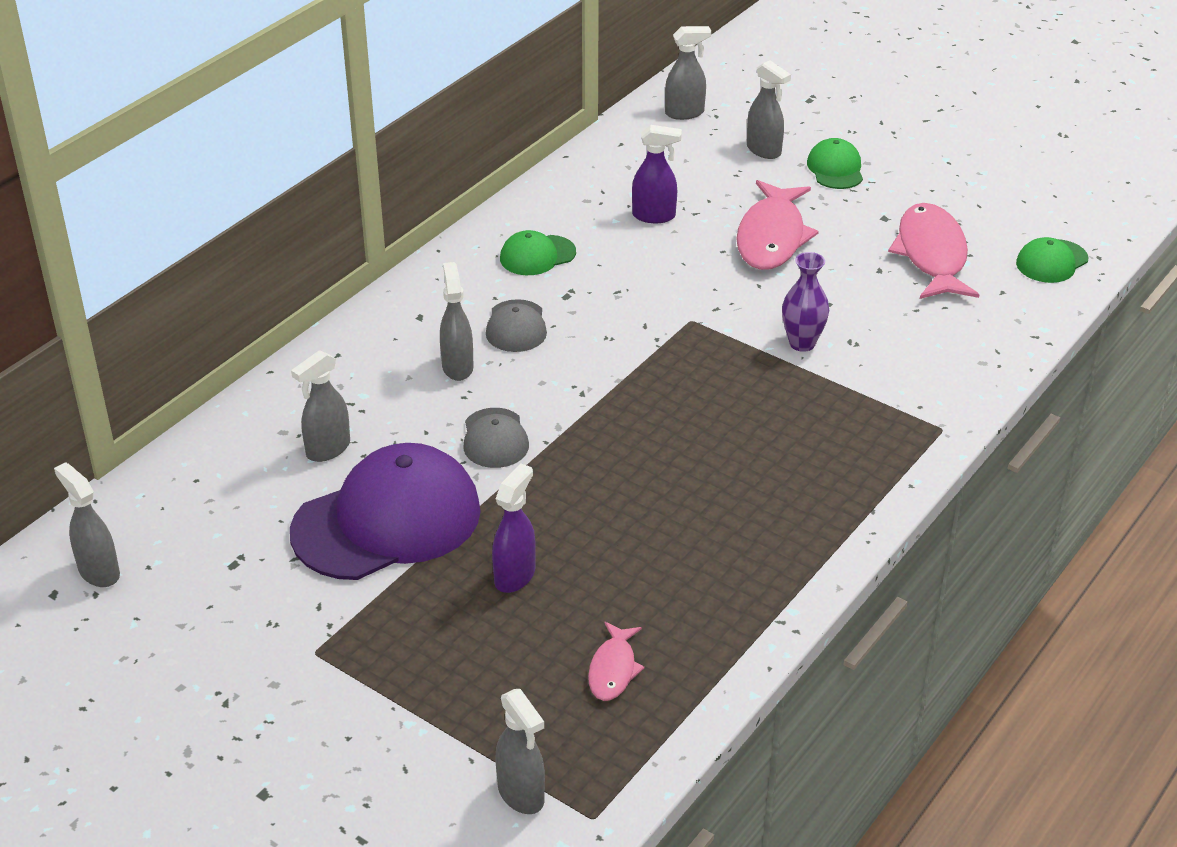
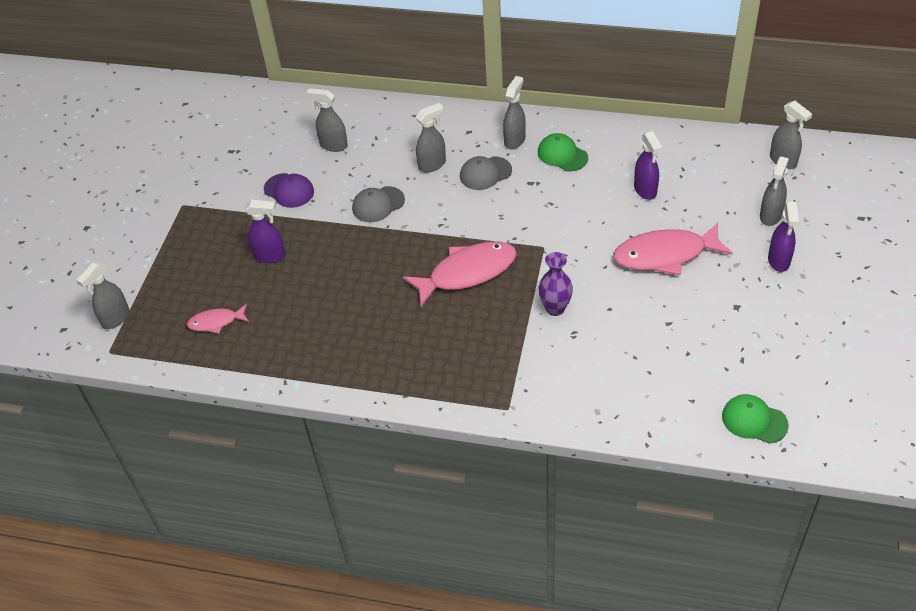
camera: 70 degrees right, 10 degrees up
(99, 572) = (205, 110): grey spray bottle -> grey spray bottle (515, 140)
(387, 521) = (289, 190): purple cap -> purple cap, size x0.48
(835, 169) = (778, 261): green cap -> purple spray bottle
(932, 255) = (709, 347): pink fish -> pink fish (467, 273)

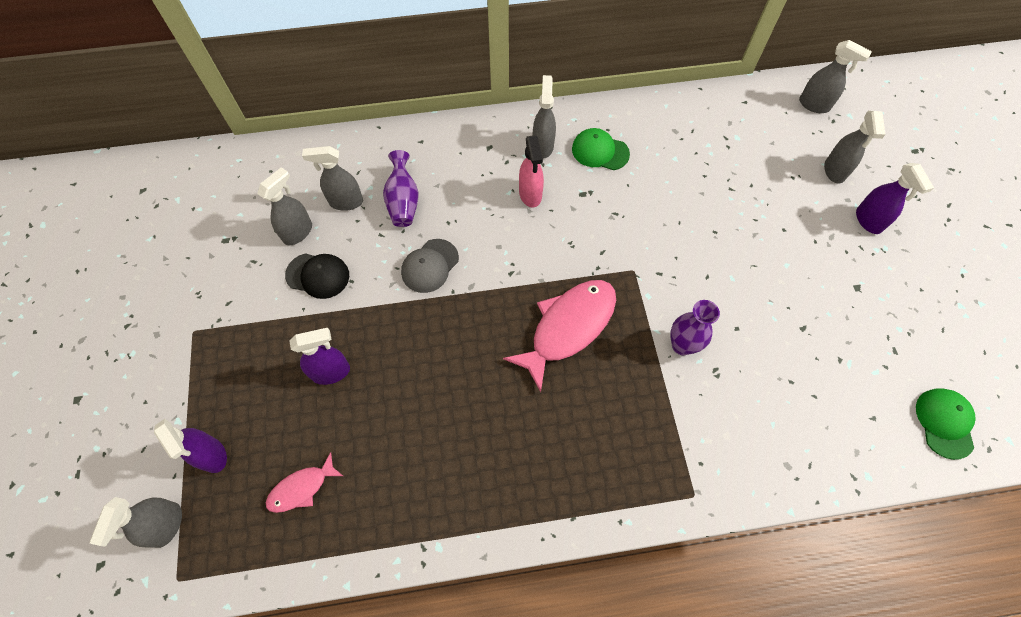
camera: 25 degrees left, 15 degrees up
(289, 190) = (318, 275): purple cap -> black cap
(379, 155) = (403, 201): none -> purple vase
(432, 165) = (468, 198): grey spray bottle -> grey spray bottle (298, 232)
(485, 173) = (530, 194): grey cap -> pink spray bottle
(645, 190) = (702, 172): purple spray bottle -> purple spray bottle (212, 455)
(665, 255) = (759, 245): pink fish -> none
(754, 420) = (944, 423): green cap -> green cap turned 90 degrees clockwise

